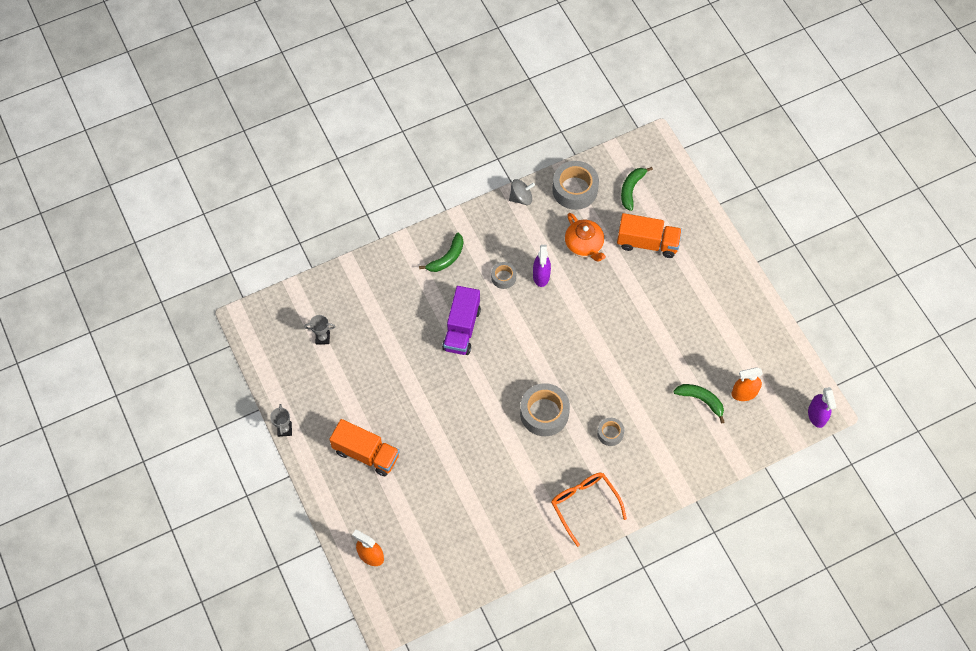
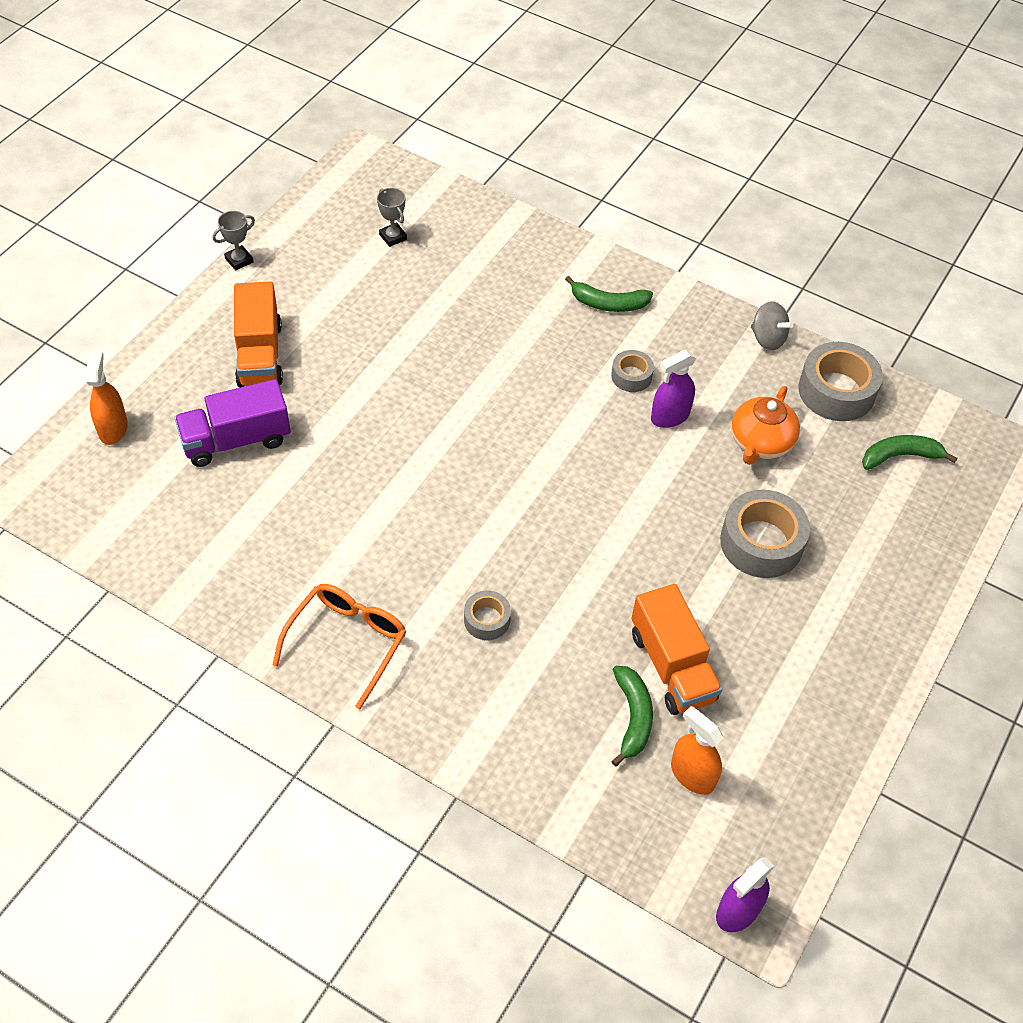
camera: 55 degrees right, 10 degrees down
(462, 328) = (517, 367): purple truck -> purple truck (236, 440)
(544, 413) = (460, 521): grey tape -> grey tape (761, 543)
(647, 243) = (833, 517): orange truck -> orange truck (672, 666)

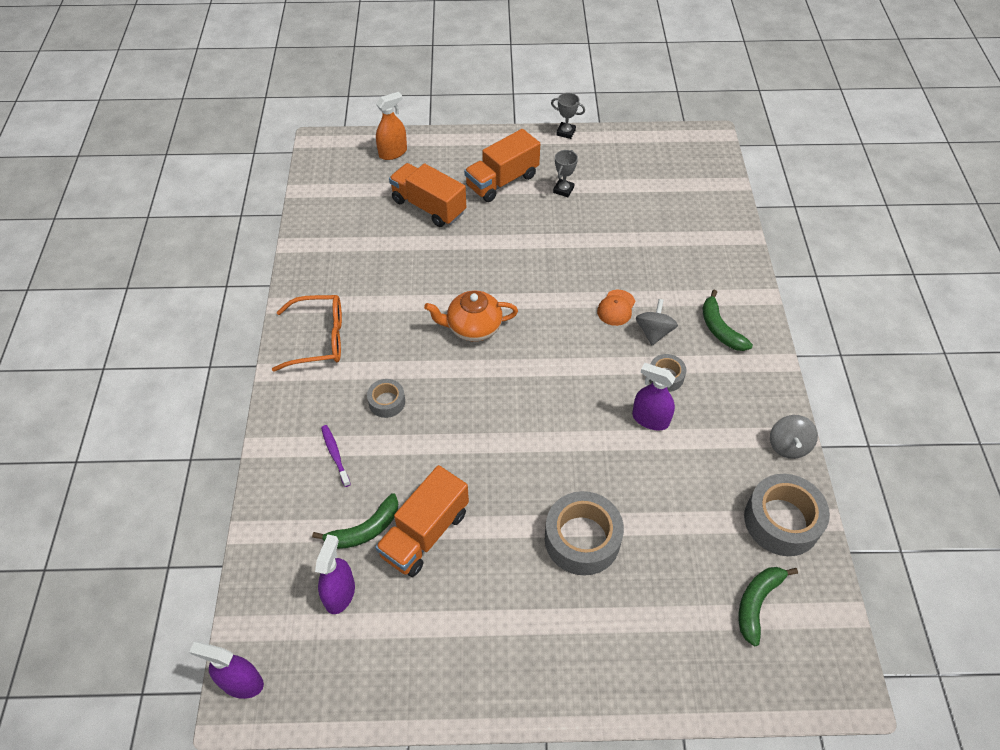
camera: 60 degrees right, 0 degrees up
(236, 440) = (428, 207): purple truck -> orange truck
(393, 237) = (658, 188): grey trophy -> grey trophy (563, 190)
(520, 363) = (616, 308): none -> orange cap
(521, 701) = (335, 455): none -> purple toothbrush
(573, 353) = (654, 332): none -> grey spinning top
(692, 775) = (340, 594): orange spray bottle -> purple spray bottle
(760, 443) = (678, 491): orange teapot -> orange teapot (473, 327)
(900, 456) = (757, 603): green banana -> green banana turned 105 degrees counterclockwise

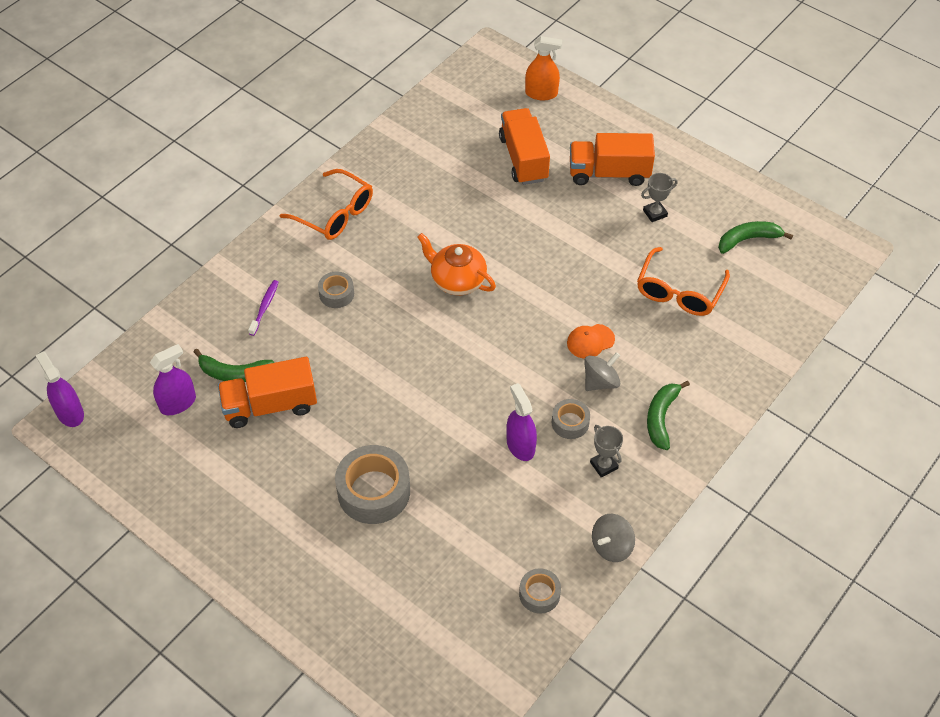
camera: 40 degrees right, 0 degrees up
(566, 132) = (714, 162): grey trophy -> grey trophy (604, 465)
(637, 234) = (679, 292): none -> orange glasses
(757, 603) = (452, 632): green banana -> green banana (748, 240)
(781, 521) = (539, 594): grey tape -> grey tape, size x0.53

